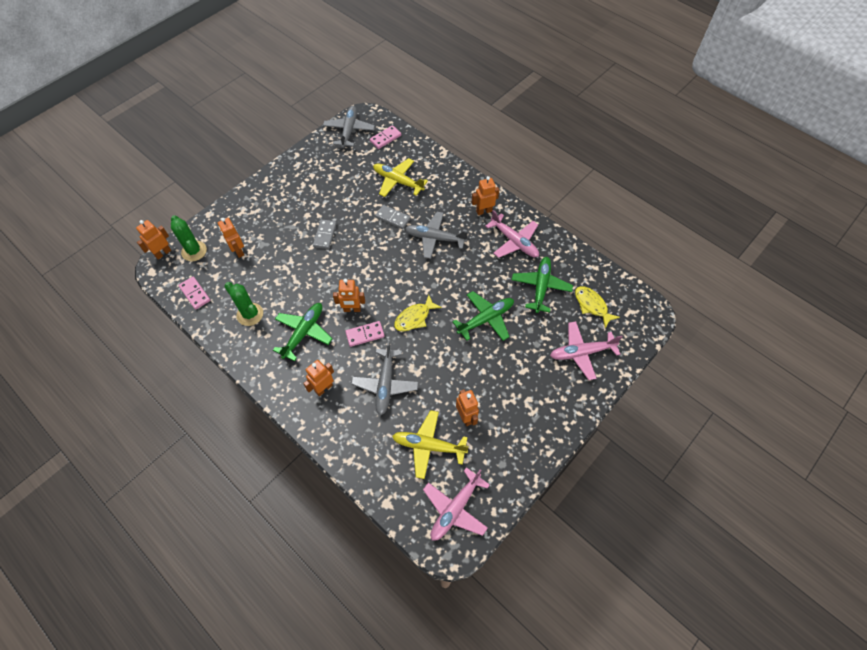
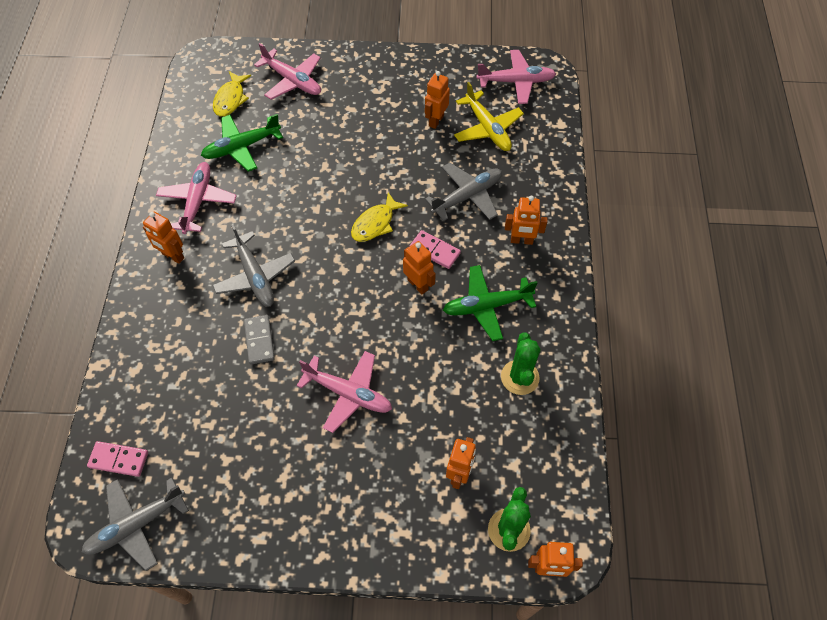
camera: 130 degrees left, 0 degrees up
(195, 294) = (556, 464): pink domino -> none
(325, 235) = (348, 393): grey domino -> pink plane
(398, 181) = (193, 380): yellow plane -> none
(414, 318) = (375, 223): yellow fish -> yellow fish turned 120 degrees clockwise
(485, 319) = (321, 167): green plane -> none

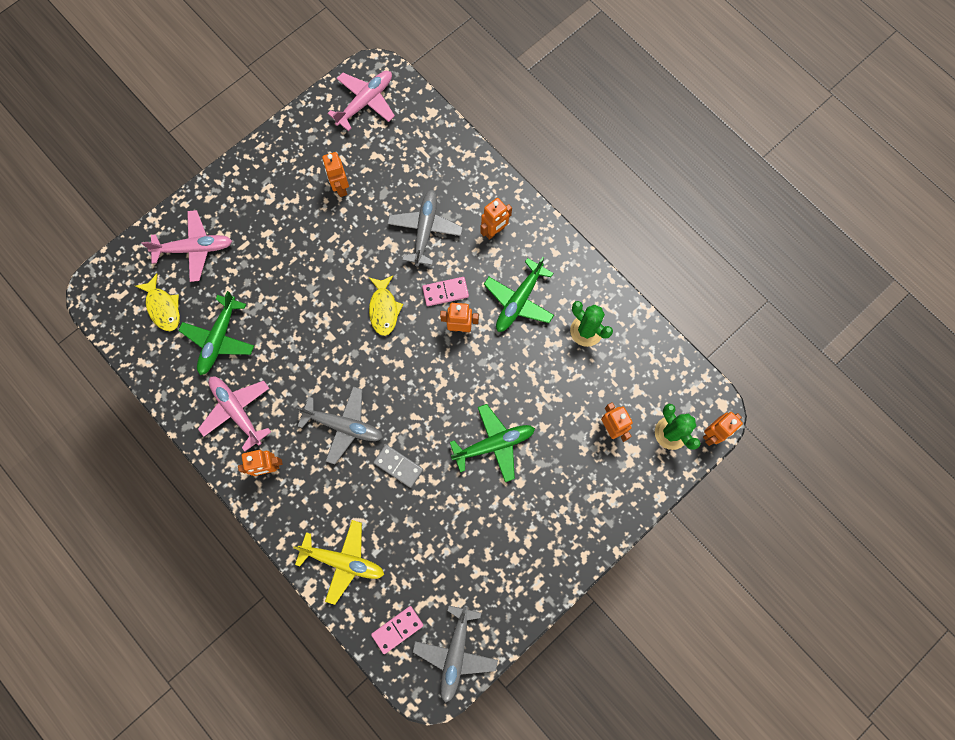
camera: 45 degrees left, 15 degrees up
(348, 393) = (494, 444): pink plane -> green plane
(487, 128) = (384, 161): yellow plane -> yellow plane (343, 561)

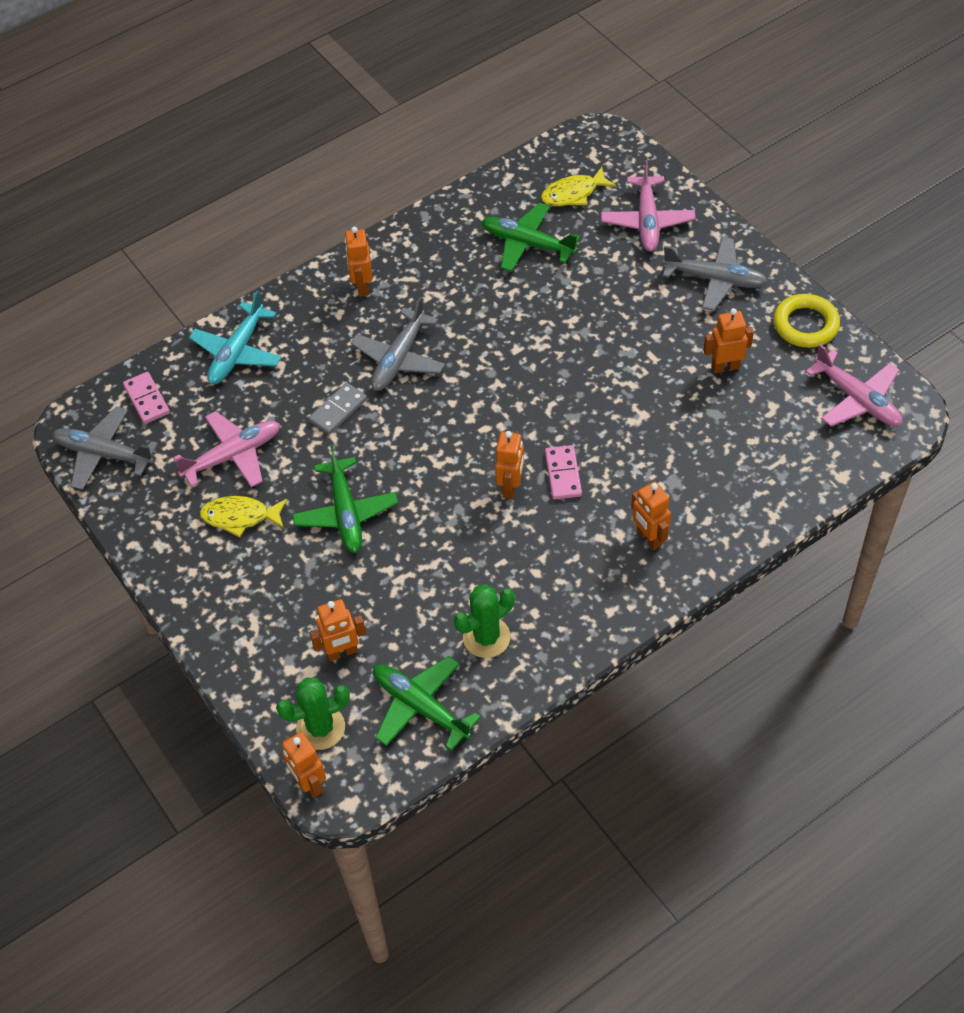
camera: 100 degrees right, 20 degrees down
(237, 411) = (435, 259): pink plane -> pink plane (233, 456)
(298, 135) = (805, 325): none -> yellow ring
(343, 561) = (237, 352): yellow plane -> turquoise plane
(384, 309) = (546, 405): yellow fish -> yellow fish (240, 517)
(425, 230) = (656, 457): grey plane -> grey plane (715, 279)
(519, 300) = (541, 559): green plane -> green plane (421, 707)

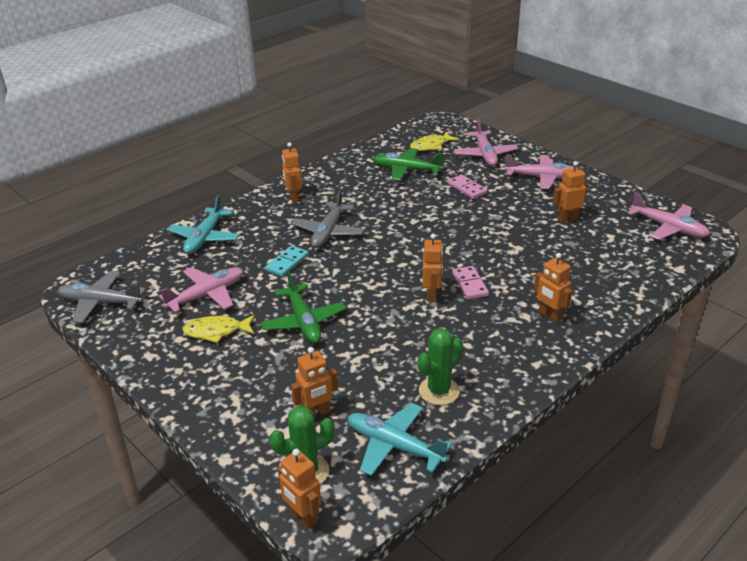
camera: 10 degrees left, 20 degrees down
(146, 399) = (135, 269): pink domino -> pink domino (467, 188)
(338, 410) = (287, 263): grey domino -> turquoise domino
(421, 707) = (394, 446): green plane -> turquoise plane
(715, 279) = (542, 177): grey plane -> pink plane
(805, 325) = (614, 194): yellow ring -> none

